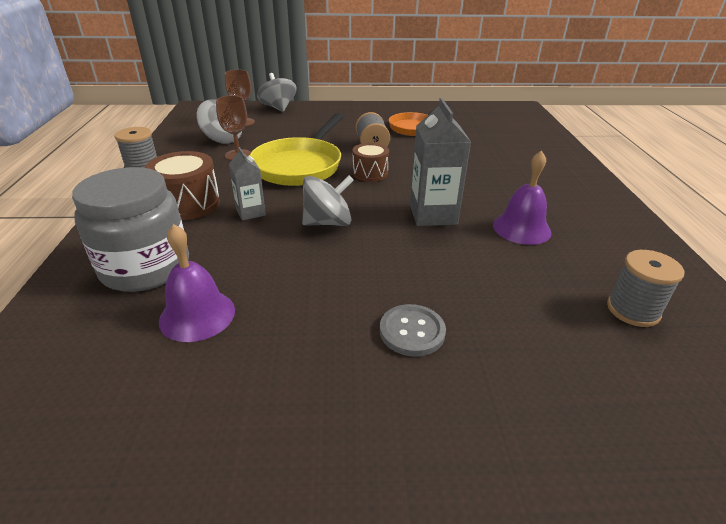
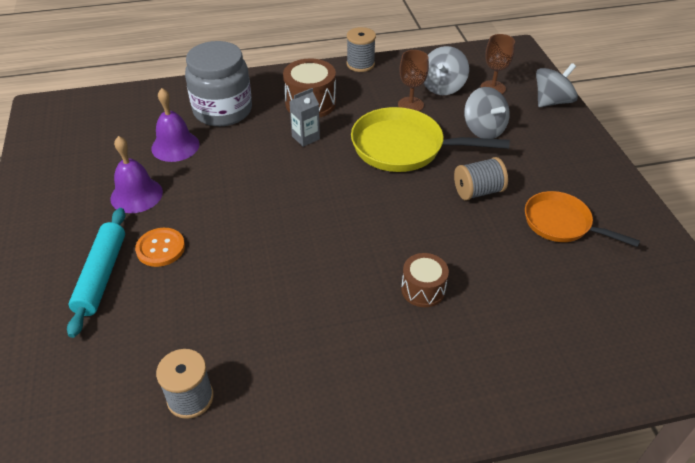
camera: 80 degrees right, 10 degrees up
(328, 222) = (299, 184): grey spinning top -> grey spinning top (483, 129)
(370, 173) = (406, 198): brown drum -> brown drum (423, 289)
(412, 331) = (160, 248): grey button -> orange button
(433, 214) = (331, 252): grey carton -> none
(460, 394) = (102, 275): none -> turquoise rolling pin
(521, 228) = (319, 323): purple bell -> purple bell (136, 195)

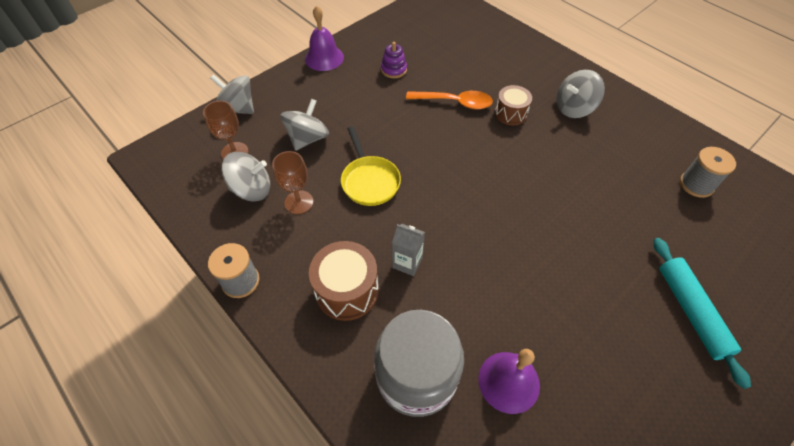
camera: 120 degrees left, 10 degrees up
(102, 275) = (690, 311): turquoise rolling pin -> turquoise rolling pin turned 75 degrees counterclockwise
(136, 195) = (598, 361): purple bell -> purple bell (324, 58)
(160, 248) = (627, 288): orange button -> none
(391, 360) = (574, 108): none -> grey spinning top
(404, 147) = (369, 181): yellow pan -> yellow pan, size x0.65
(472, 249) = (455, 103): none -> orange spoon
(478, 191) = (392, 118): grey spool -> none
(561, 223) = (394, 70): orange pan -> purple stacking toy

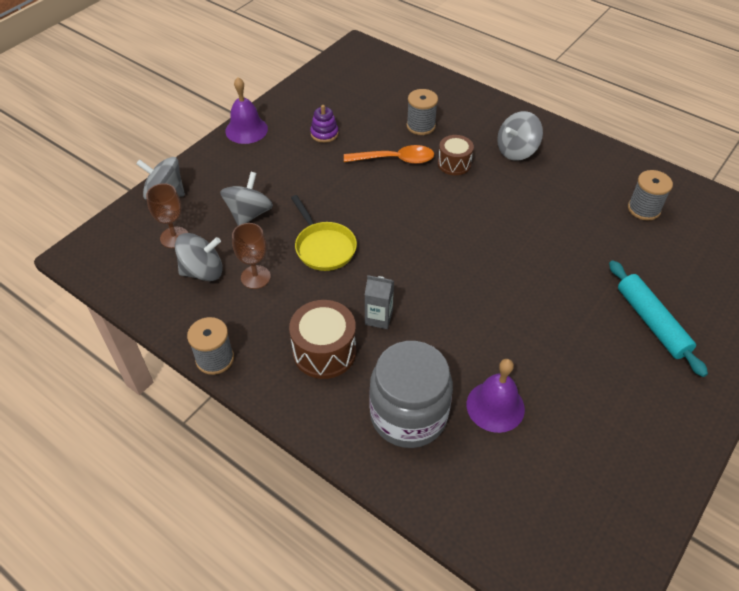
camera: 10 degrees left, 5 degrees down
(485, 73) = (421, 126): none -> grey spool

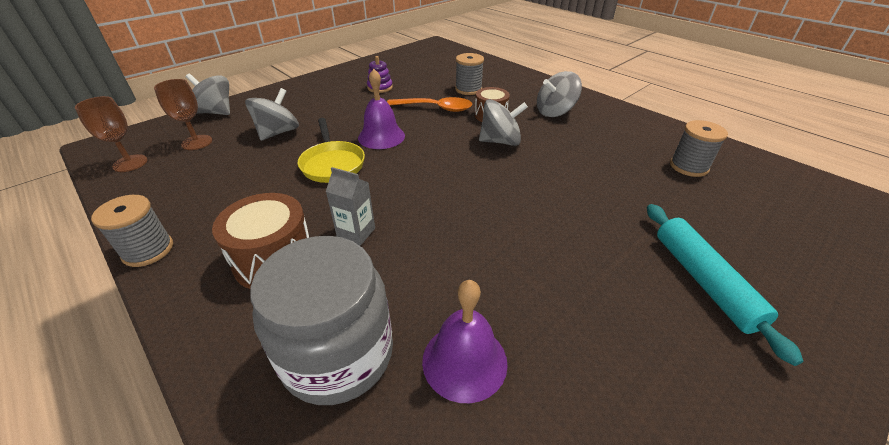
camera: 10 degrees right, 10 degrees down
(203, 271) = (201, 170): grey spinning top -> grey spinning top (500, 141)
(246, 130) = (315, 80): purple bell -> purple bell (381, 136)
(255, 277) = (248, 180): brown goblet -> brown goblet (130, 163)

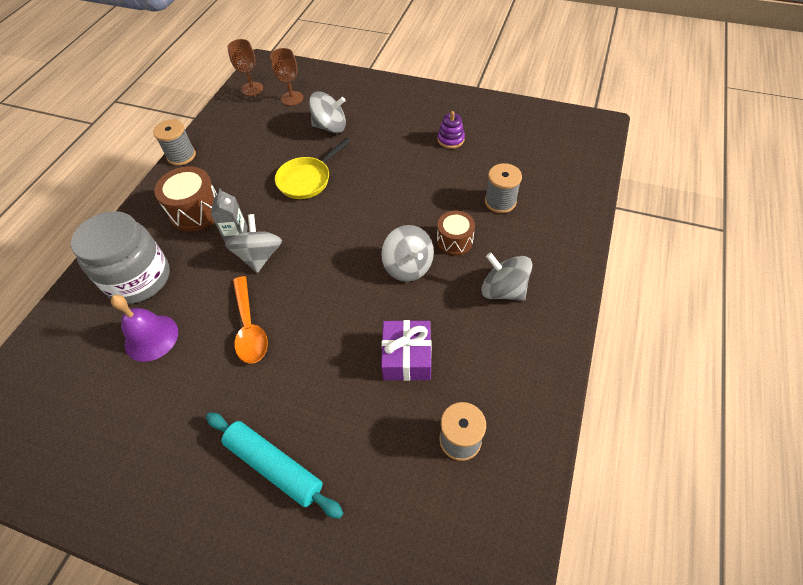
camera: 65 degrees right, 15 degrees up
(215, 112) = (336, 78): grey spinning top -> grey spinning top (259, 256)
(381, 136) = (363, 185): purple bell -> none
(435, 108) = (439, 196): orange spoon -> orange spoon (249, 327)
(598, 168) = (407, 357): none -> purple gift
(703, 281) = (274, 466): turquoise rolling pin -> turquoise rolling pin turned 75 degrees clockwise

